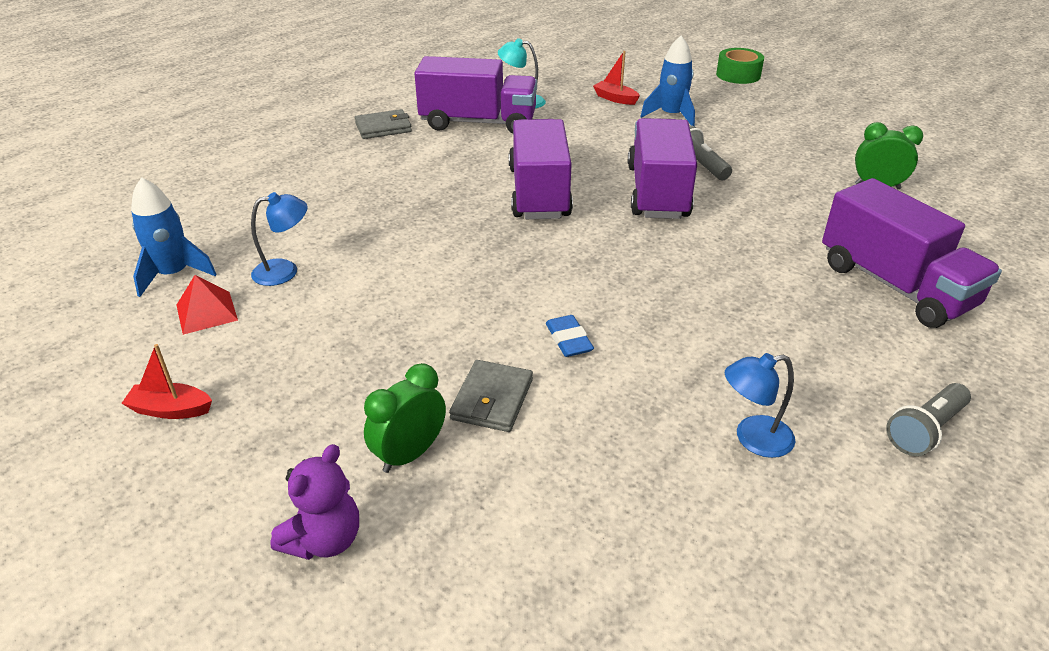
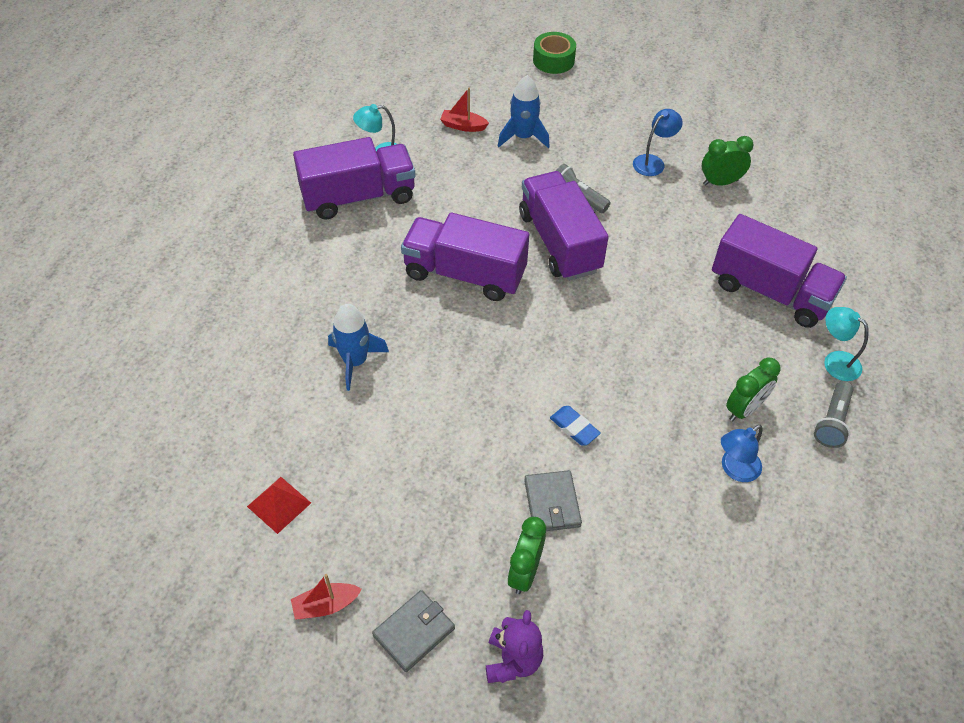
camera: 25 degrees left, 15 degrees up
(174, 274) = (217, 475): blue rocket -> blue rocket (355, 361)
(285, 271) = (311, 437): blue lamp -> blue lamp (653, 162)
(383, 127) = (273, 230): grey wallet -> grey wallet (414, 632)
(539, 193) = (464, 274): purple truck -> purple truck turned 45 degrees counterclockwise
(800, 383) = (744, 409): none -> green clock
(958, 371) = (835, 361): none -> turquoise lamp

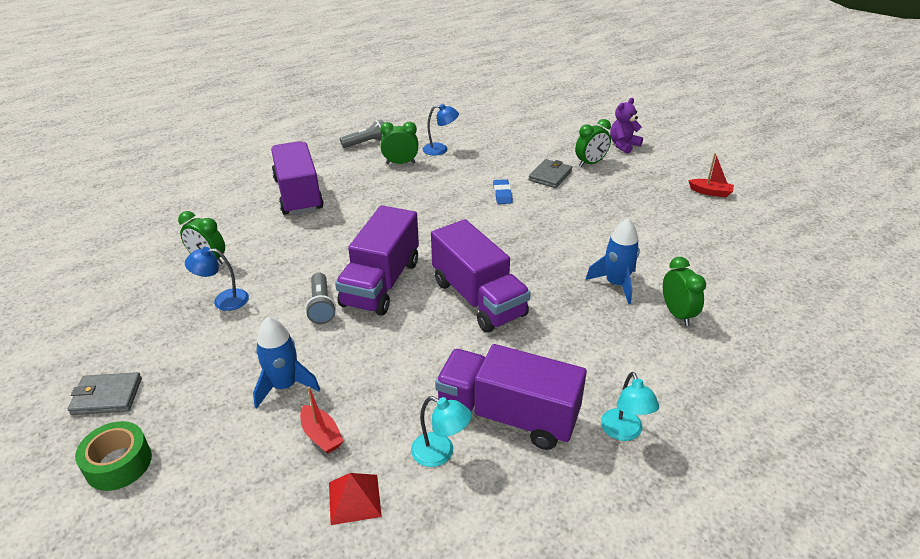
camera: 140 degrees left, 15 degrees down
(279, 357) = (677, 314): none -> green clock
(279, 504) = (719, 237): red pyramid -> red pyramid (354, 499)
(414, 632) = (666, 168): grey wallet -> grey wallet (107, 396)
(835, 361) = (323, 157): turquoise lamp -> turquoise lamp (624, 432)

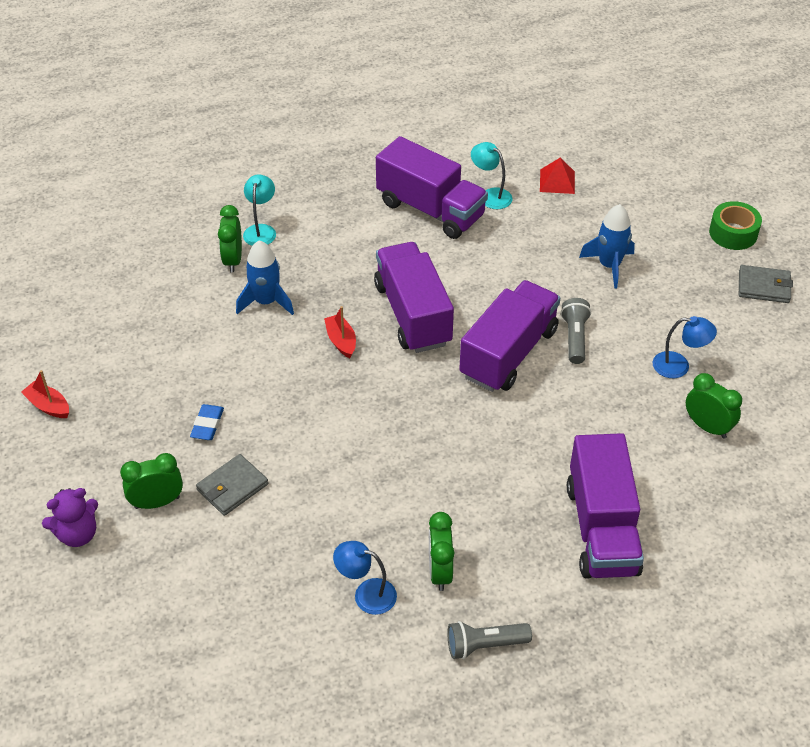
camera: 165 degrees left, 10 degrees up
(321, 435) = (578, 223): red boat -> red boat (341, 341)
(400, 163) = (440, 571): green clock -> green clock turned 75 degrees clockwise
(502, 194) = (317, 464): blue eraser -> blue eraser (207, 425)
(624, 432) = (349, 183): turquoise lamp -> turquoise lamp (261, 230)

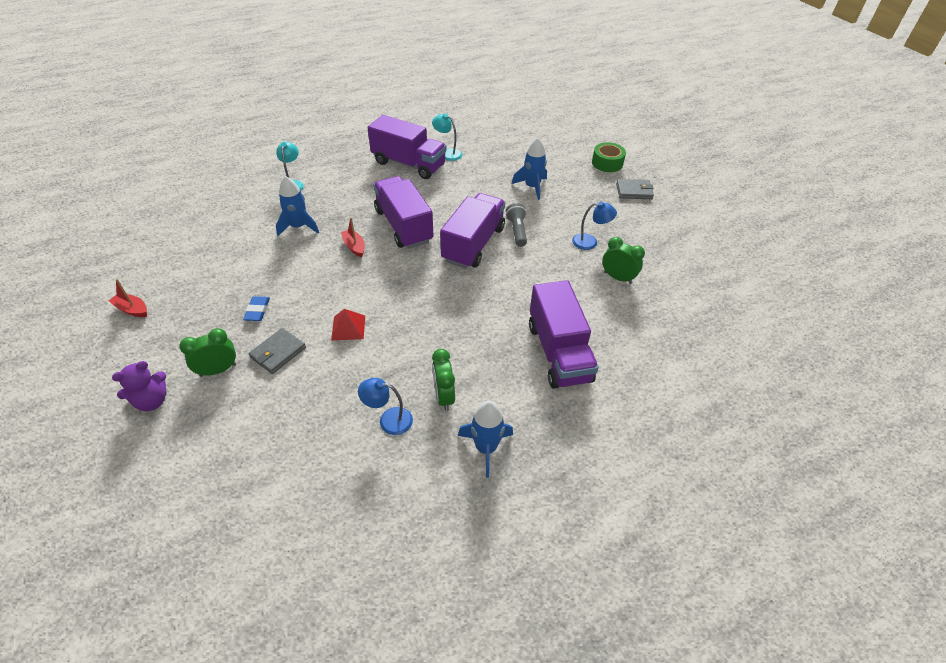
camera: 10 degrees left, 0 degrees up
(233, 260) = (273, 203): green clock -> none
(485, 645) = (486, 448): grey flashlight -> blue rocket
(557, 181) = (489, 142): red pyramid -> red pyramid (348, 327)

